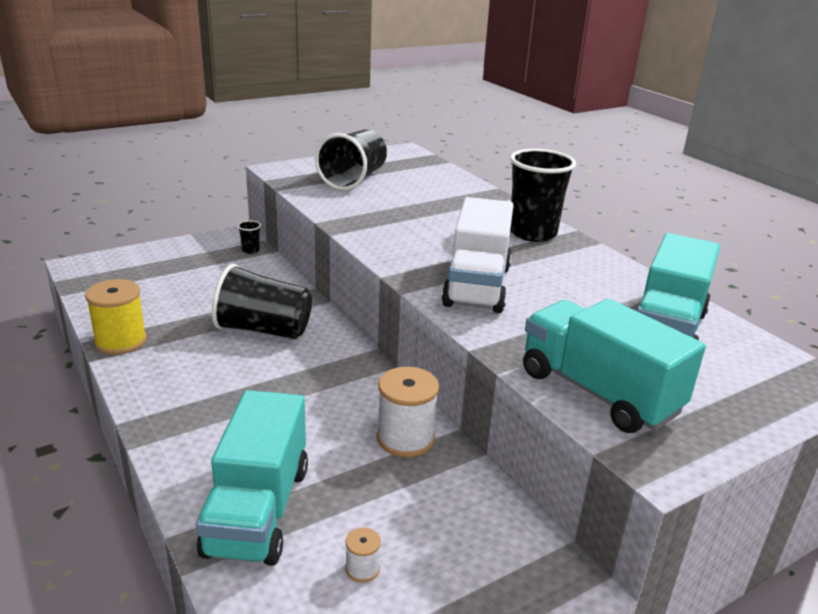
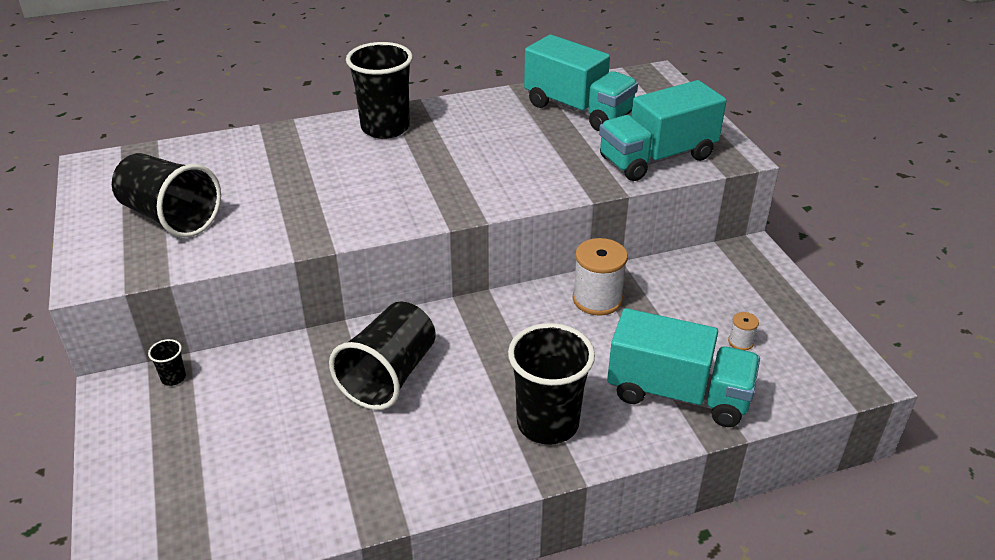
camera: 75 degrees left, 10 degrees up
(121, 341) = (373, 504): yellow spool -> none
(209, 419) = (547, 423): none -> black cup
(477, 286) = (484, 178): white truck -> none

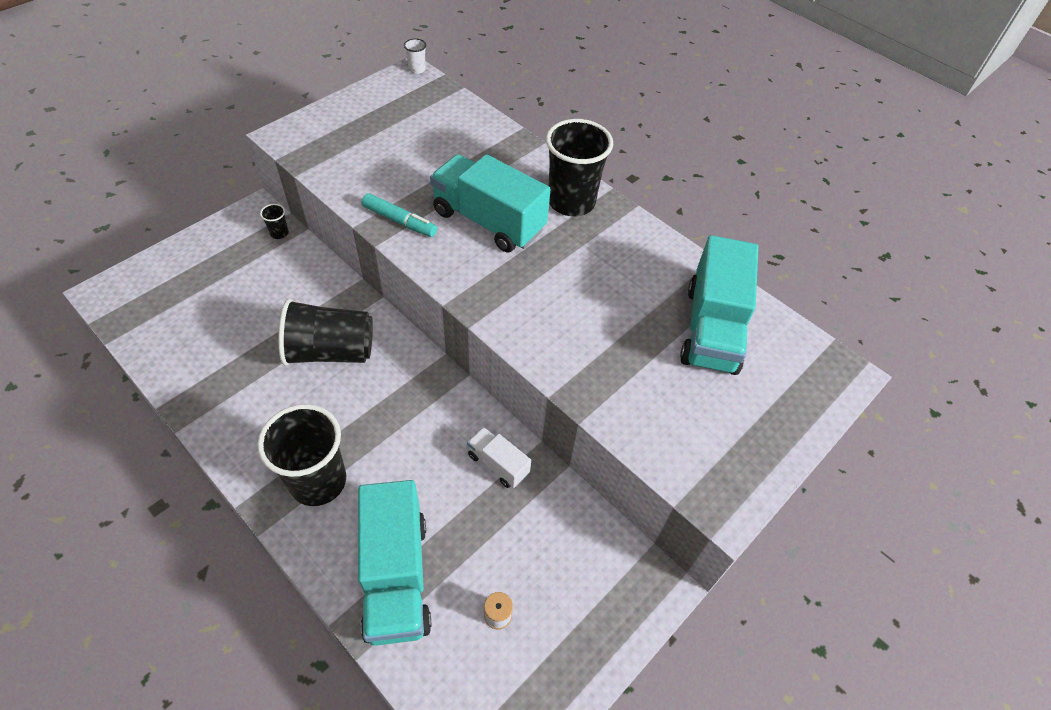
camera: 60 degrees right, 15 degrees up
(90, 160) = (417, 69): none -> white cup
(171, 217) = (371, 140): black cup -> none
(315, 228) = (400, 221): none -> turquoise marker
(597, 299) = (498, 464): white spool -> white truck
(657, 158) = (666, 428): turquoise truck -> turquoise truck (489, 221)

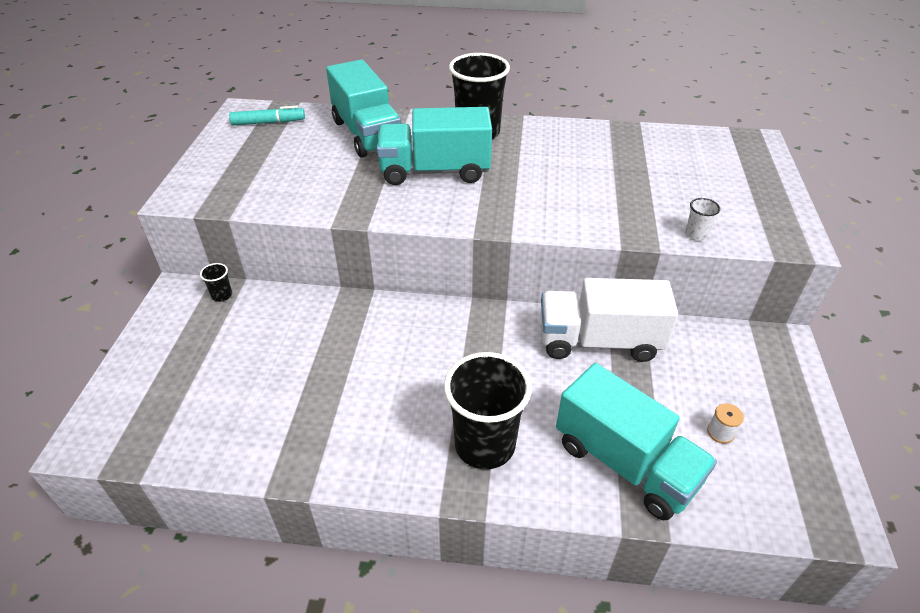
camera: 35 degrees left, 10 degrees down
(331, 351) = (378, 350): black cup -> none
(400, 221) = (365, 204): turquoise marker -> turquoise marker (268, 122)
(417, 69) = (244, 106): white cup -> white cup (696, 234)
(498, 464) = (599, 341): white truck -> white truck, size x1.97
(711, 328) = (660, 157): turquoise truck -> turquoise truck (367, 134)

